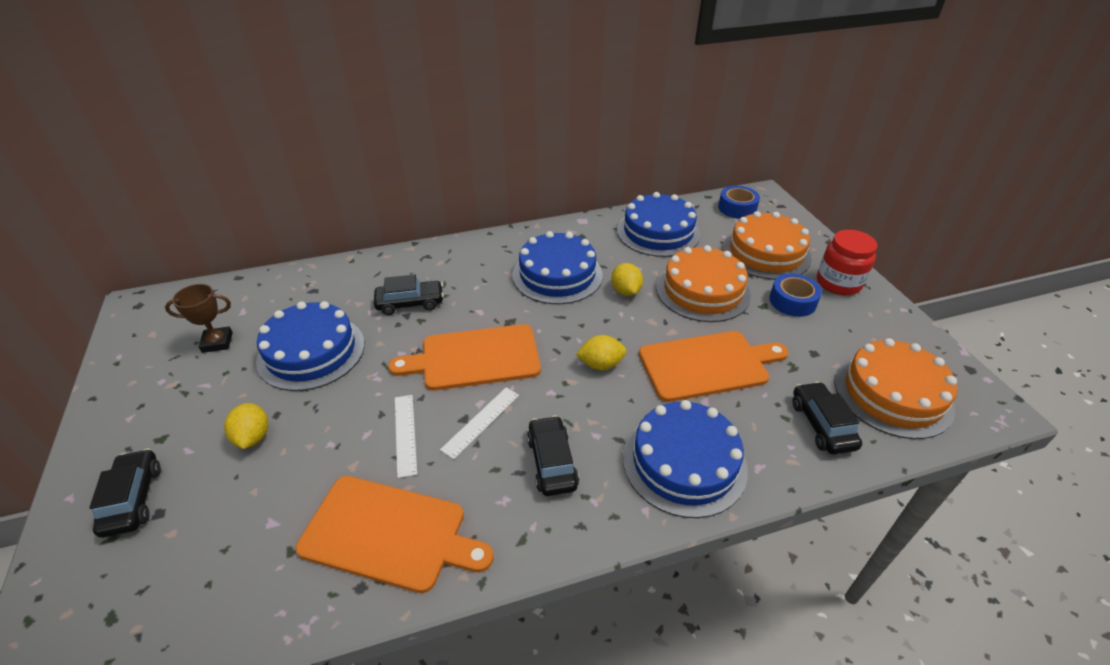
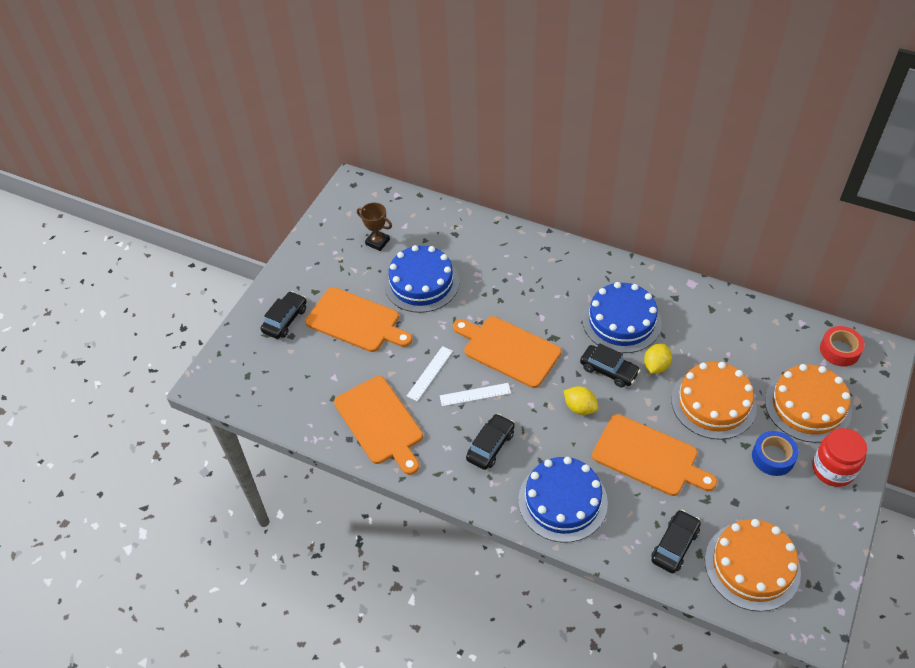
camera: 45 degrees right, 10 degrees up
(253, 437) = (356, 321): yellow lemon -> orange cutting board
(410, 303) = (504, 282): black car -> black car (609, 370)
(658, 232) = (740, 331): blue cake -> none
(737, 208) = (839, 350): blue tape -> red tape

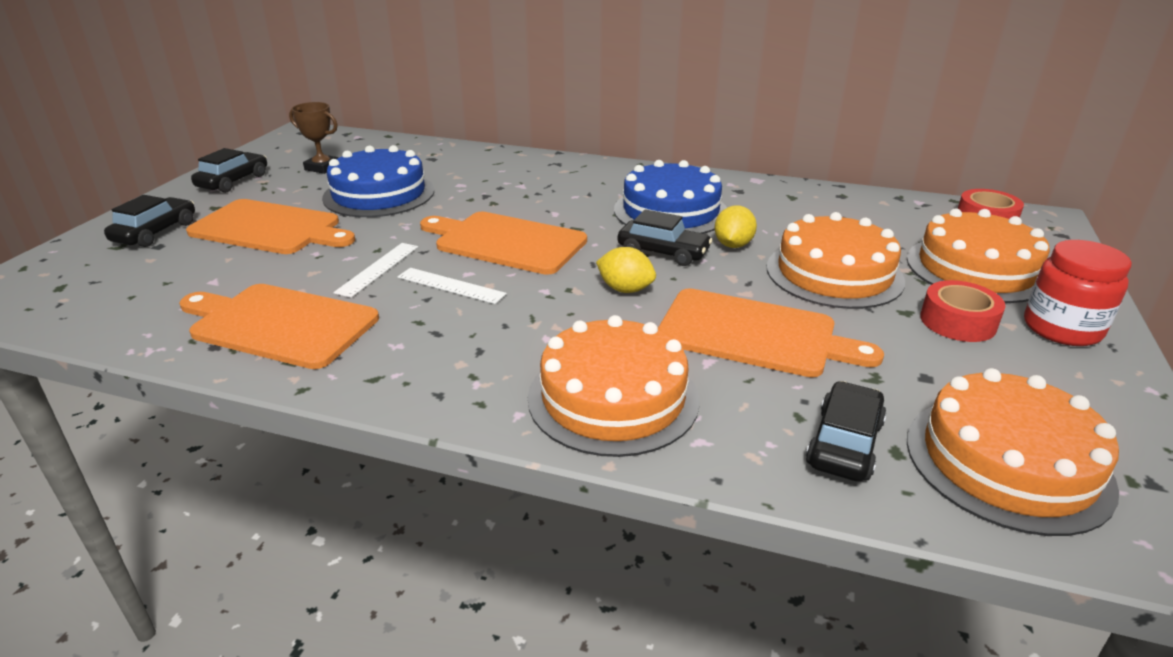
camera: 10 degrees left, 20 degrees down
(380, 423) = (279, 324): orange cutting board -> orange cutting board turned 150 degrees clockwise
(475, 394) = (451, 285): white ruler -> white ruler turned 45 degrees clockwise
(490, 446) = (475, 339): black car -> black car (233, 181)
(562, 501) = (613, 398): blue cake -> orange cake
(773, 457) = (958, 322): blue tape -> red tape

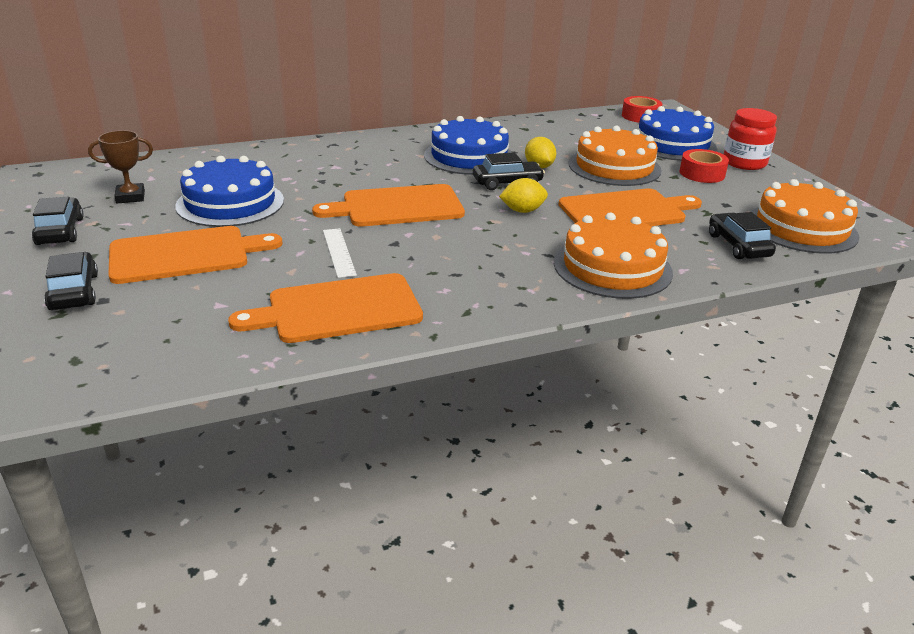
camera: 40 degrees left, 0 degrees up
(451, 285) = (412, 244): white ruler -> none
(976, 269) = (672, 144): orange cake -> blue cake

